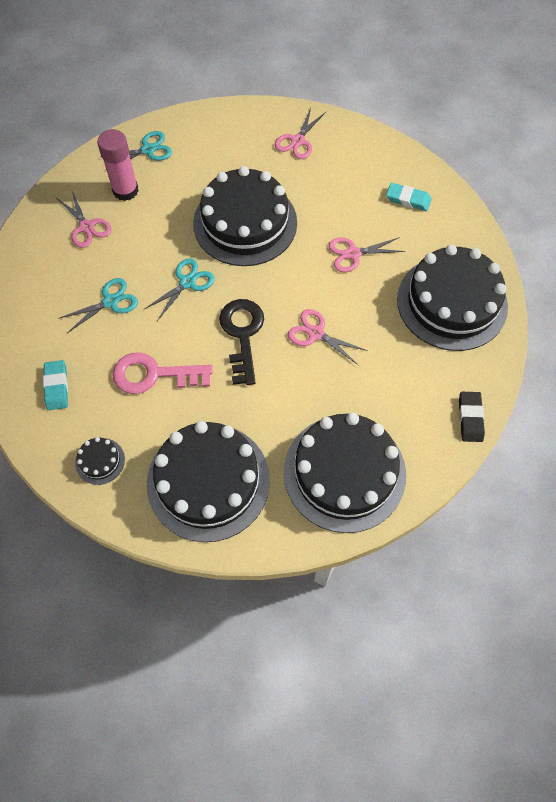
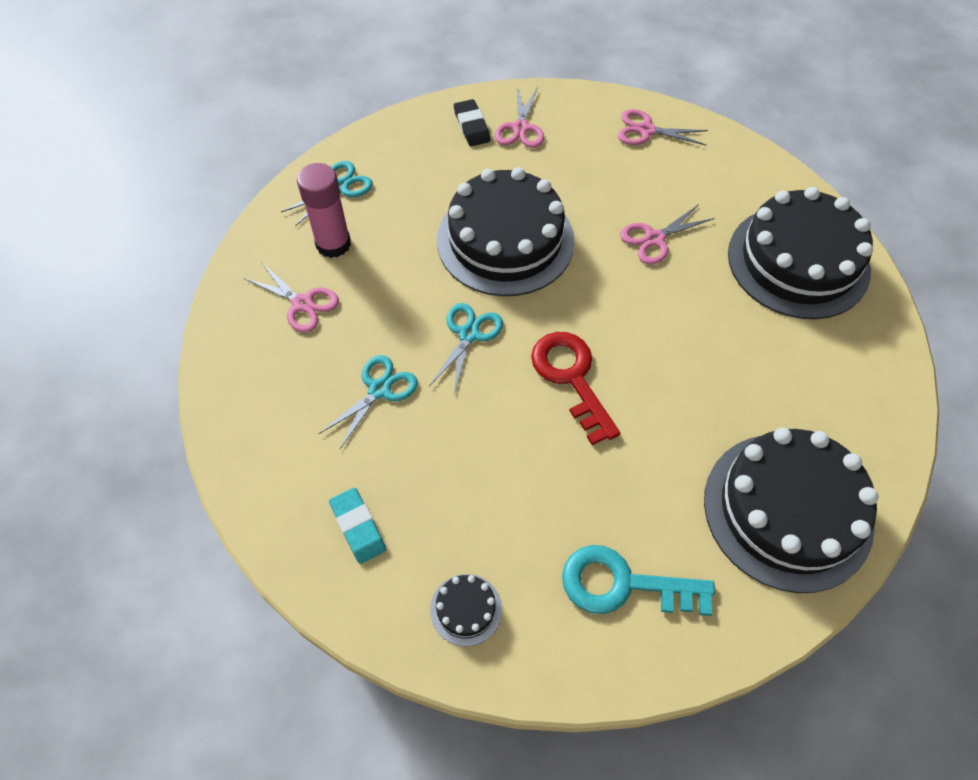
camera: 20 degrees left, 5 degrees down
(154, 374) = (483, 466): pink key -> none
(208, 481) = (624, 584): black cake -> turquoise key
(242, 335) = (572, 378): black key -> red key
(316, 333) = (660, 347): pink scissors -> pink scissors (646, 130)
(408, 199) = (684, 159): turquoise eraser -> none
(470, 418) = (895, 390): black eraser -> black eraser (471, 126)

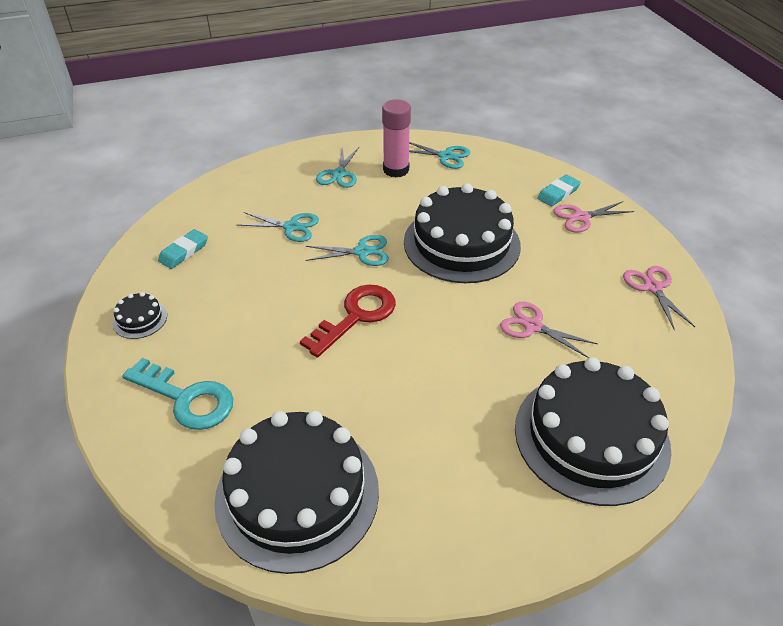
camera: 65 degrees right, 15 degrees down
(302, 304) = (339, 174): pink scissors -> turquoise scissors
(471, 126) = (558, 193): black eraser -> turquoise eraser
(624, 584) = (186, 398): turquoise key -> turquoise key turned 135 degrees clockwise

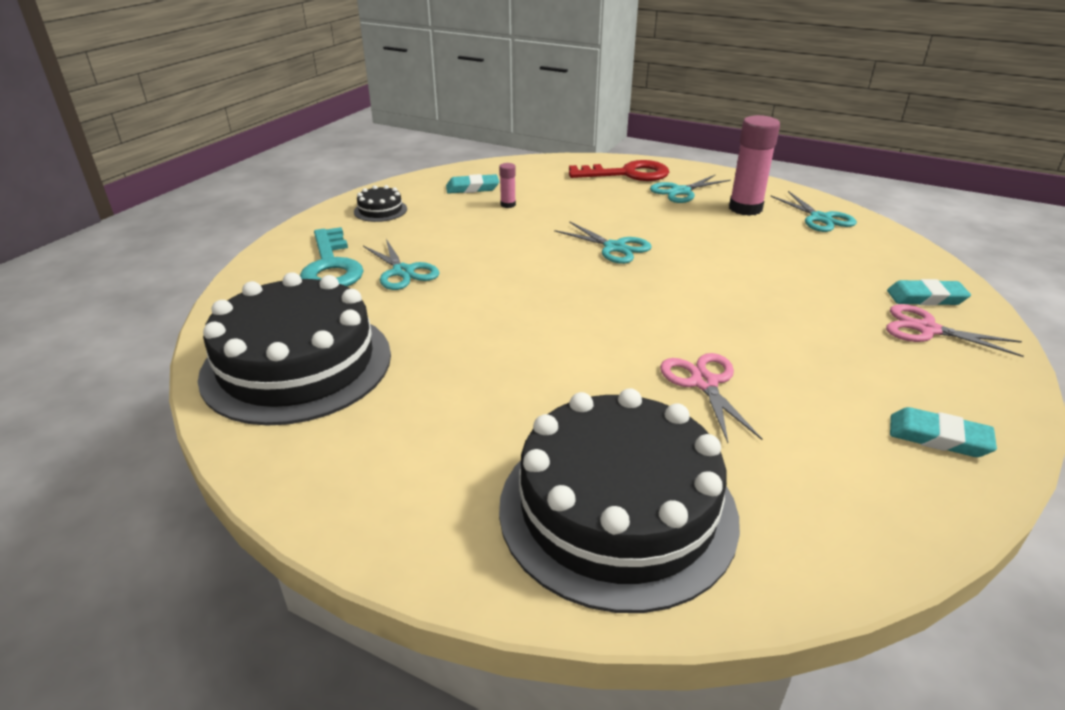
camera: 45 degrees right, 10 degrees down
(236, 254) = (508, 205): none -> pink glue stick
(291, 227) = (579, 207): turquoise scissors -> turquoise scissors (403, 272)
(356, 316) = (535, 285): red key -> red key (627, 174)
(461, 243) = (728, 285): black cake -> none
(653, 287) = (938, 437): pink scissors -> turquoise eraser

